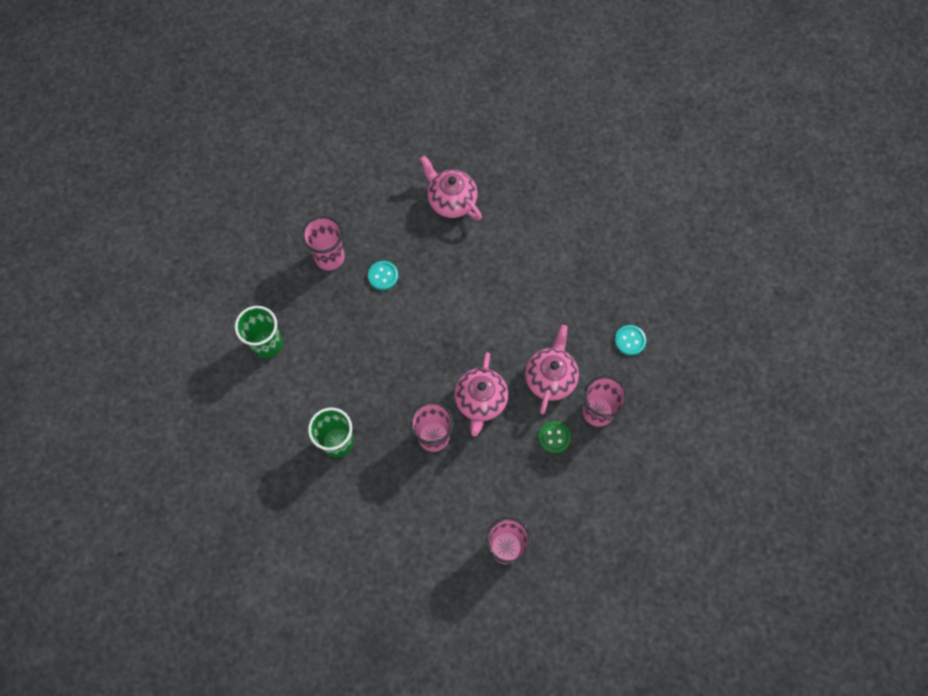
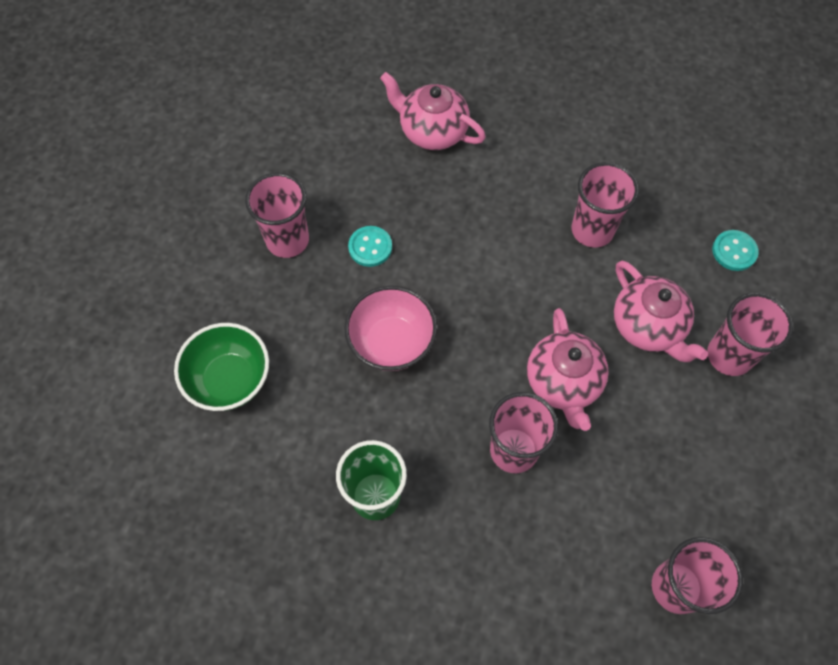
camera: 15 degrees left, 5 degrees down
(267, 344) = (230, 380): green cup -> green bowl
(377, 345) = (392, 342): none -> pink bowl
(537, 301) = (592, 230): none -> pink cup
(550, 378) = (648, 326): pink teapot -> pink teapot turned 150 degrees clockwise
(554, 437) = (684, 407): green button -> none

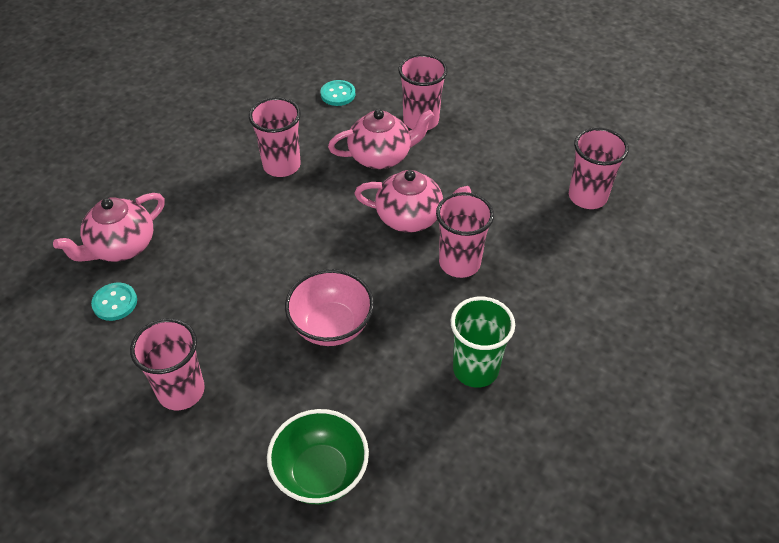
camera: 75 degrees left, 15 degrees down
(370, 247) = (224, 322): turquoise button -> turquoise button (115, 303)

